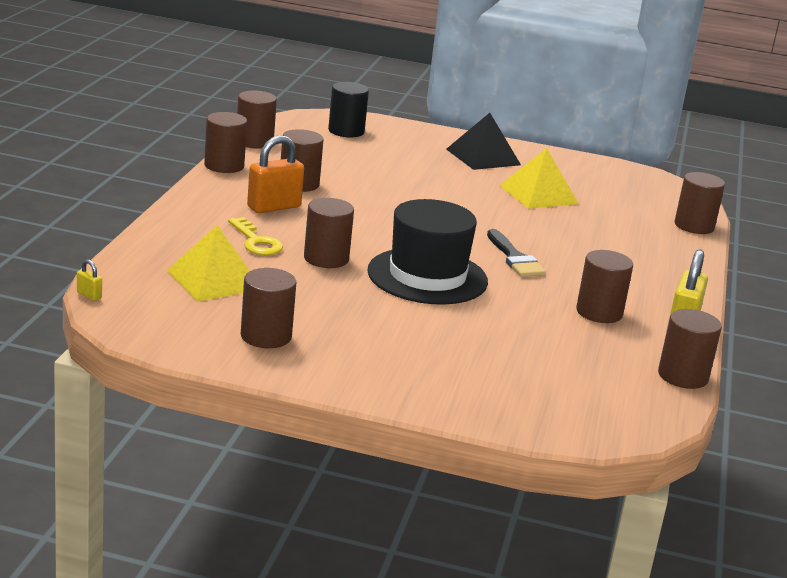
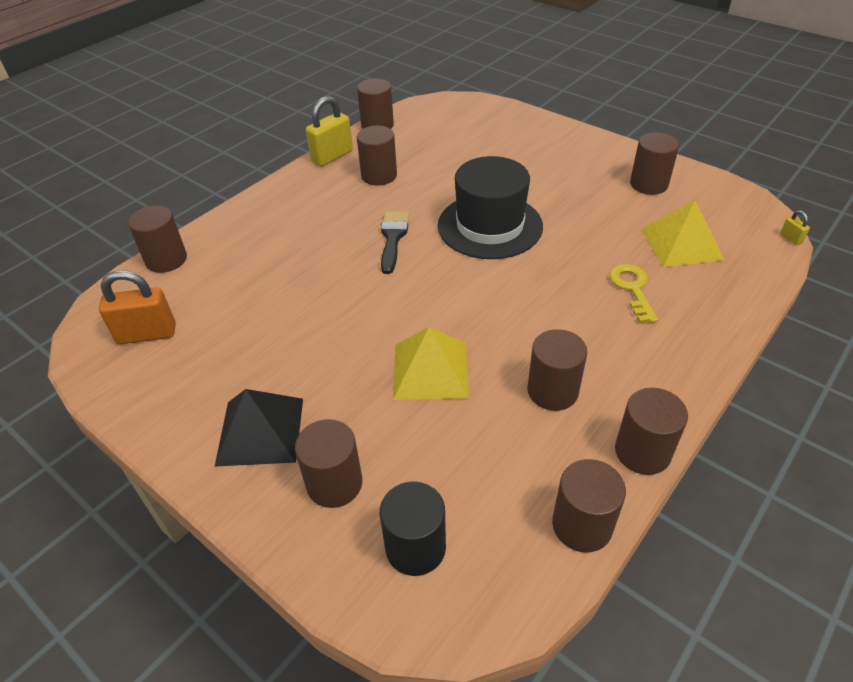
camera: 150 degrees left, 20 degrees up
(274, 207) = (598, 345): orange padlock -> orange padlock (147, 334)
(326, 258) = (571, 257): brown cylinder -> brown cylinder (334, 483)
(538, 194) = (271, 333): yellow pyramid -> yellow pyramid (430, 370)

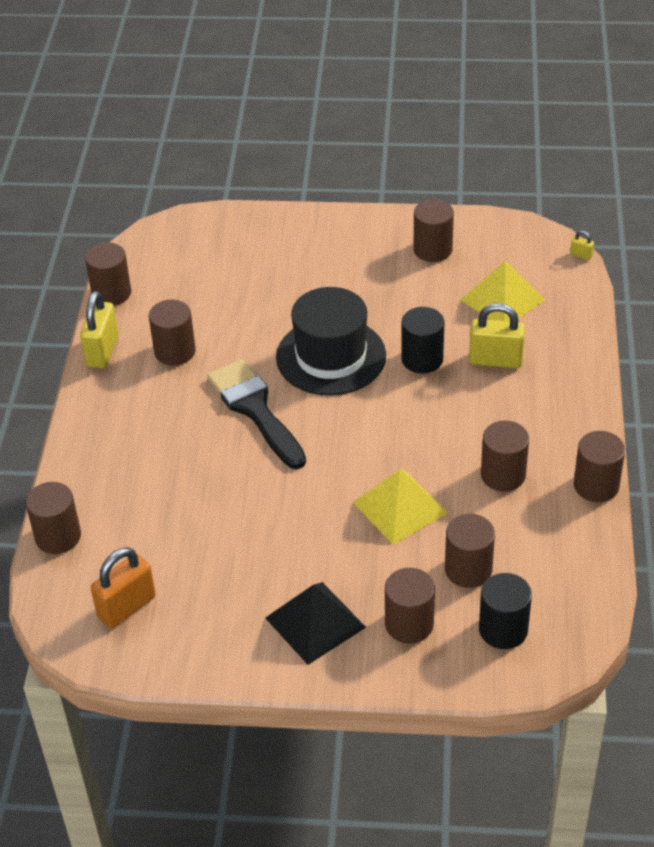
camera: 35 degrees left, 0 degrees up
(393, 238) = (255, 409): black brush -> black brush, size x1.57
(565, 259) = (422, 359): none -> black cylinder
(582, 525) = (594, 554): brown cylinder -> brown cylinder (468, 569)
(632, 289) = (495, 360): yellow key -> yellow padlock

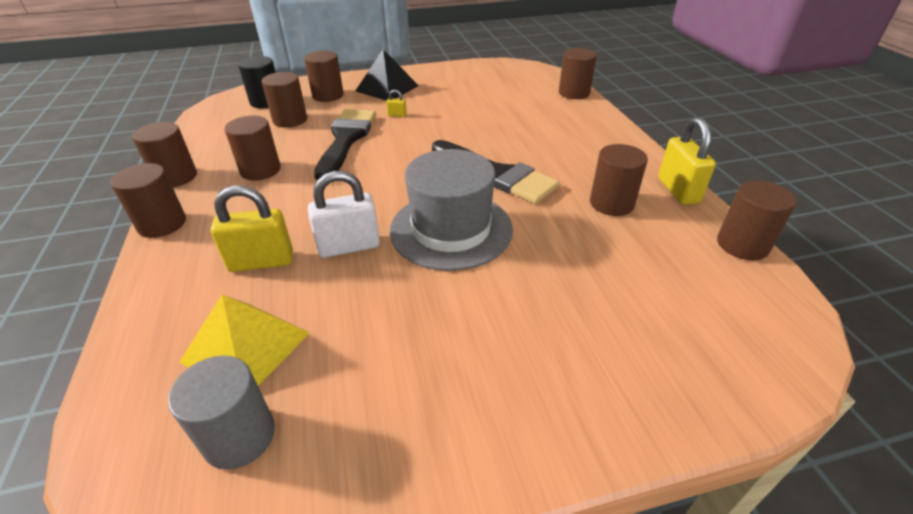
camera: 160 degrees right, 5 degrees down
(127, 607) = (503, 77): orange padlock -> none
(331, 356) = (451, 229): black hat -> grey hat
(400, 507) = (346, 139): yellow pyramid -> black brush
(422, 359) = (349, 246): black cylinder -> white padlock
(432, 249) = (364, 418): brown cylinder -> brown cylinder (162, 224)
(502, 255) = (239, 436): none -> grey cylinder
(581, 255) = (84, 477): yellow padlock -> yellow padlock (397, 115)

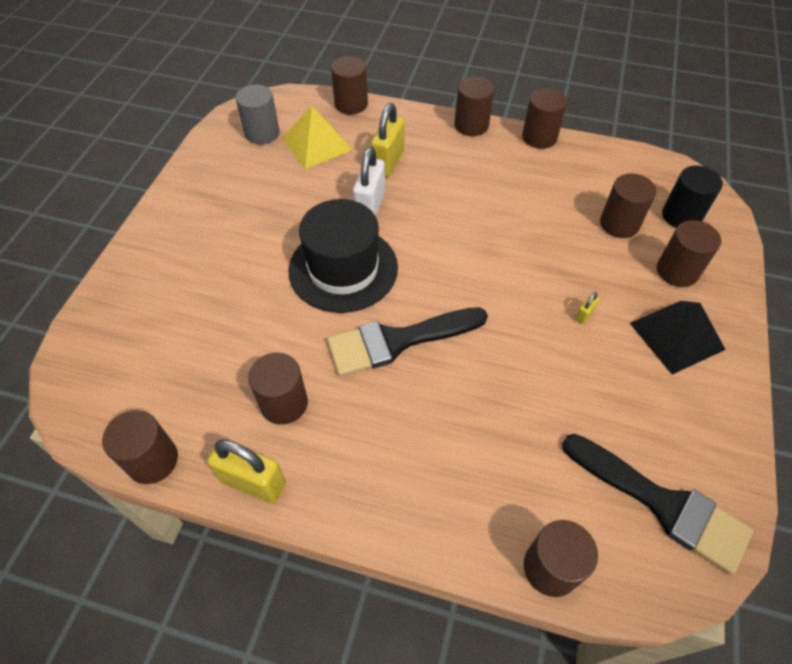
camera: 120 degrees right, 15 degrees up
(260, 170) = (519, 184): brown cylinder -> brown cylinder (351, 104)
(346, 139) = (546, 253): black brush -> black brush (663, 504)
(451, 229) = (343, 268): grey hat -> black hat

